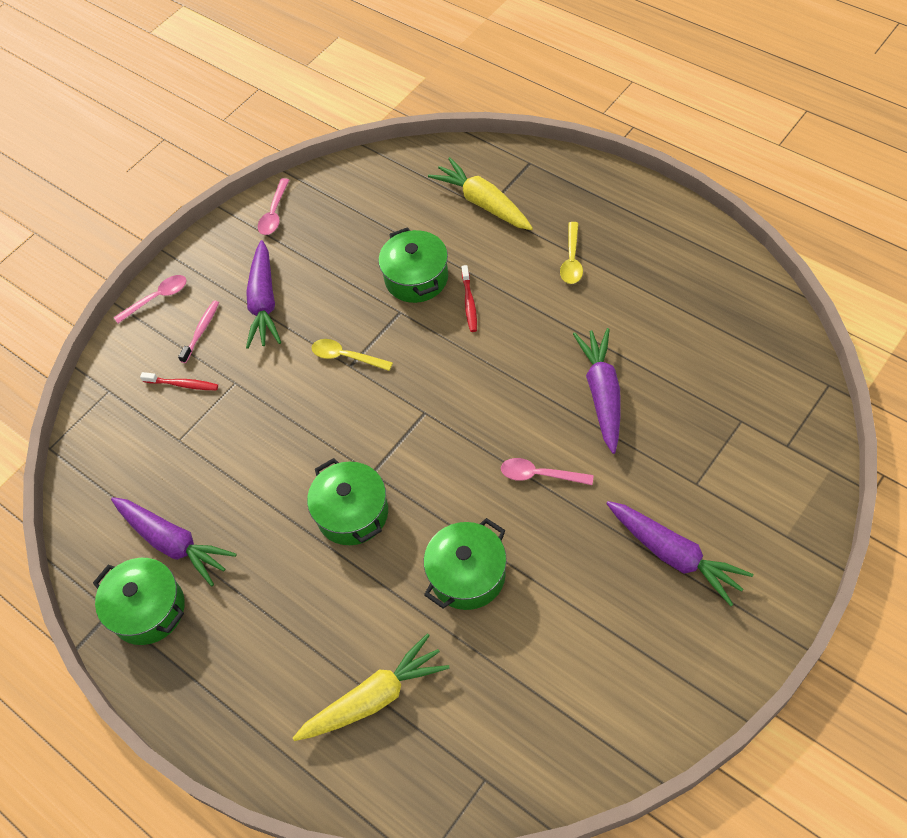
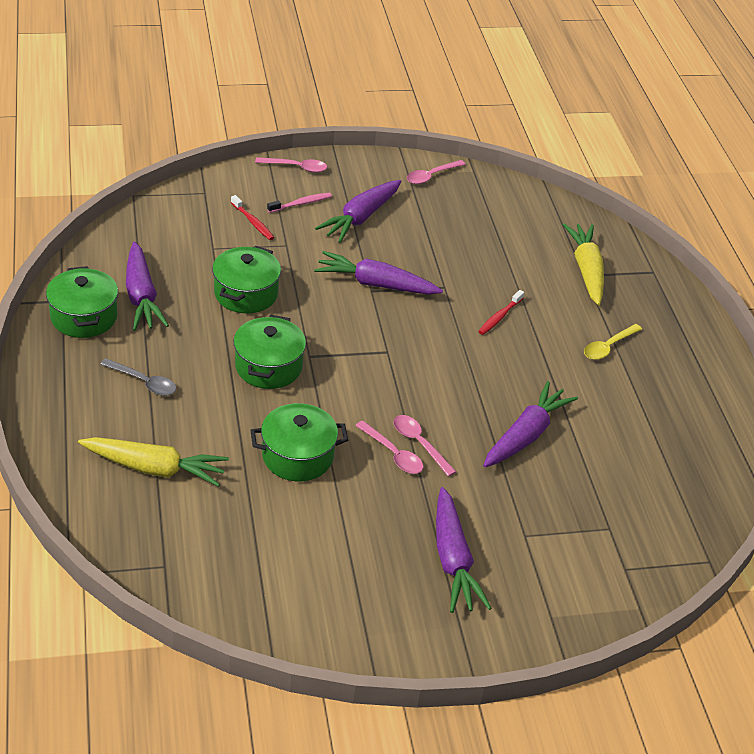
camera: 30 degrees right, 15 degrees down
(272, 625) = (144, 382): none -> grey spoon
(346, 357) = (375, 284): yellow spoon -> purple carrot
(416, 278) = (481, 277): green pot -> green pot (246, 293)
(532, 503) = (393, 454): none -> pink spoon

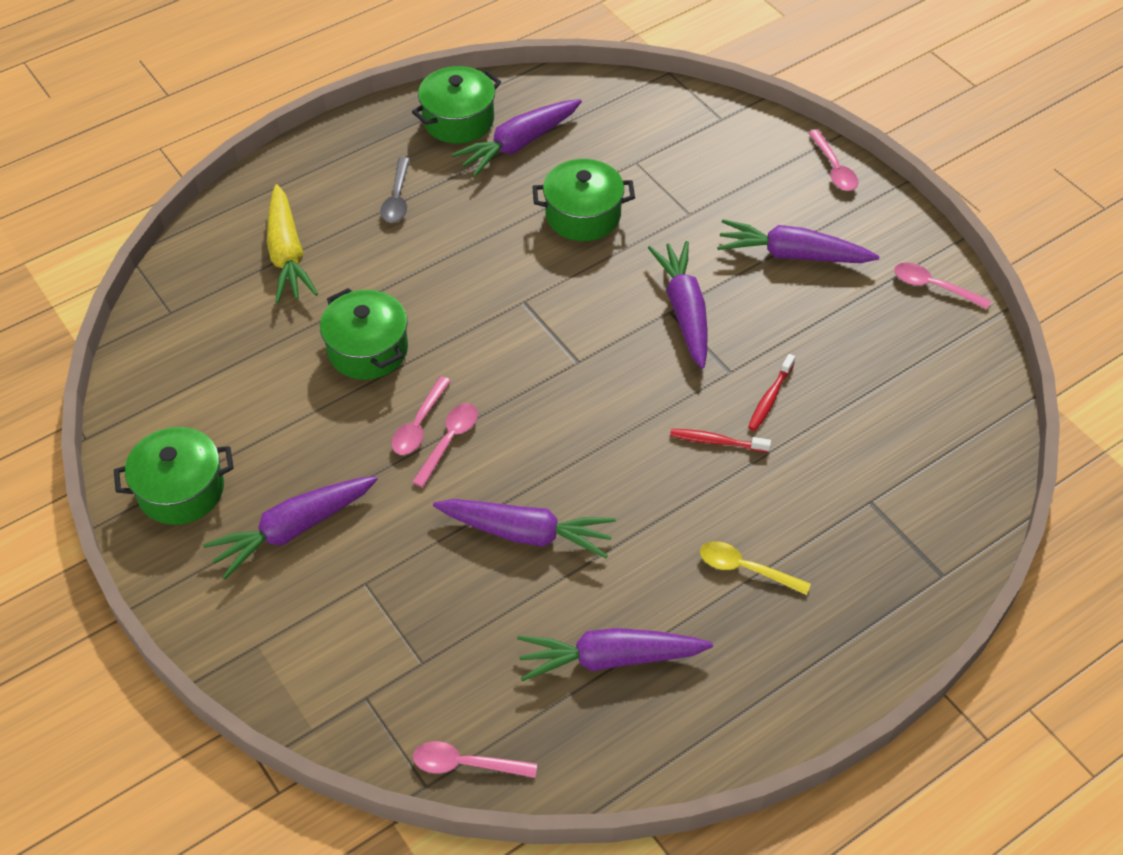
camera: 70 degrees right, 10 degrees up
(253, 222) = (704, 174): red toothbrush -> red toothbrush (770, 397)
(268, 366) = (483, 277): green pot -> green pot (181, 490)
(301, 203) = (772, 197): pink toothbrush -> none
(586, 270) = (881, 500): yellow carrot -> none
(648, 434) = (609, 659): none -> purple carrot
(700, 535) = (465, 764): none -> pink spoon

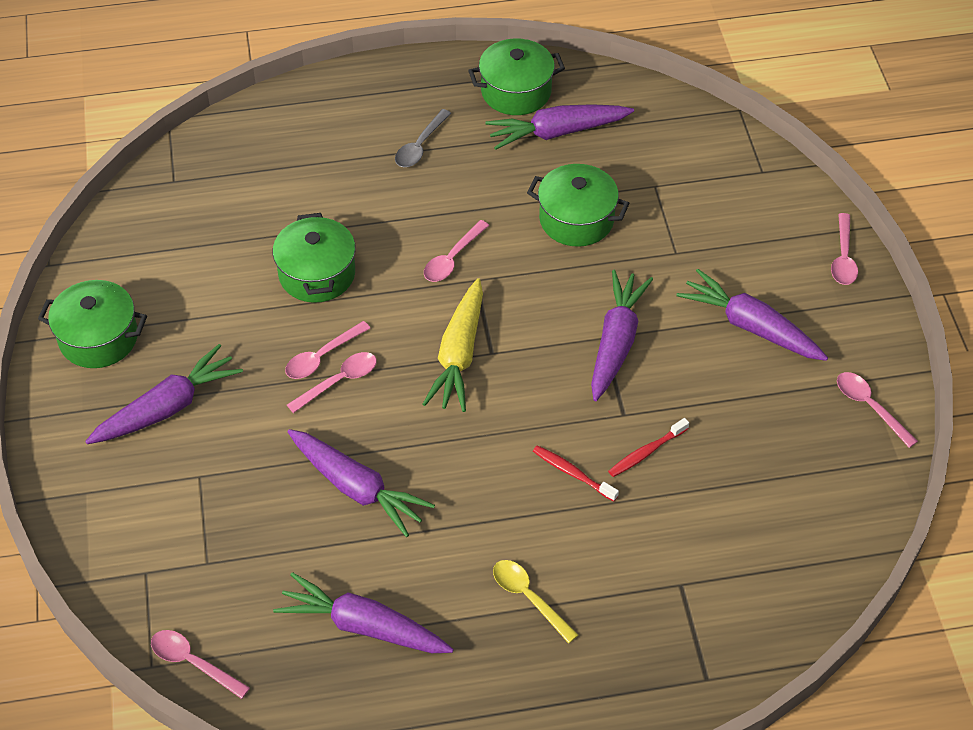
camera: 25 degrees right, 0 degrees up
(287, 254) = (298, 164): yellow carrot -> yellow carrot (459, 355)
(293, 530) = (168, 407): purple carrot -> purple carrot turned 150 degrees clockwise
(490, 290) = (452, 259): none -> pink spoon

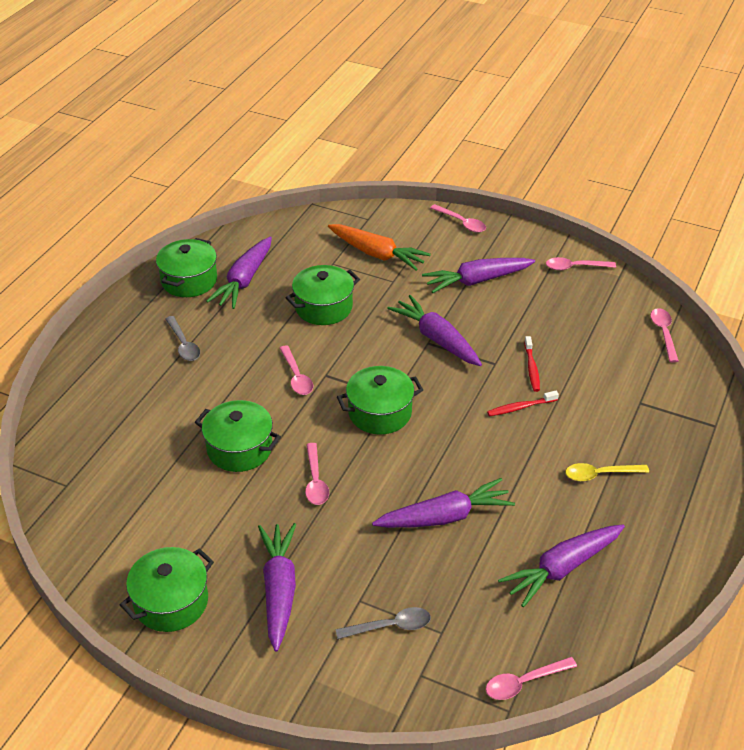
camera: 55 degrees left, 10 degrees down
(185, 517) = (390, 626): none -> grey spoon
(339, 381) = (345, 482): pink spoon -> pink spoon (663, 333)
(459, 355) = (380, 413): yellow carrot -> green pot
(708, 214) = (377, 254): none -> orange carrot

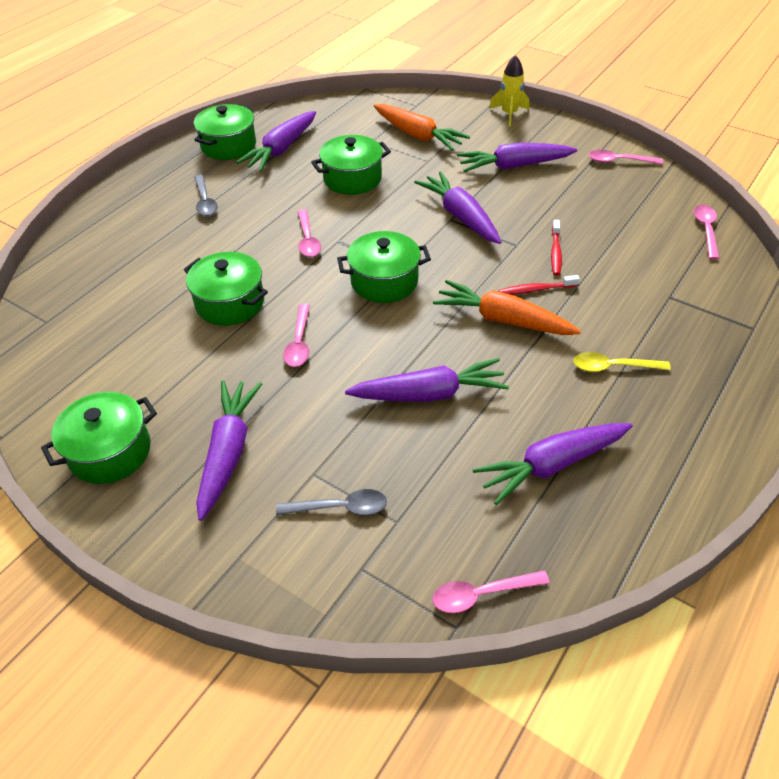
camera: 10 degrees right, 5 degrees up
(461, 223) = (509, 114): pink spoon -> yellow rocket
(496, 440) = (502, 320): none -> orange carrot

